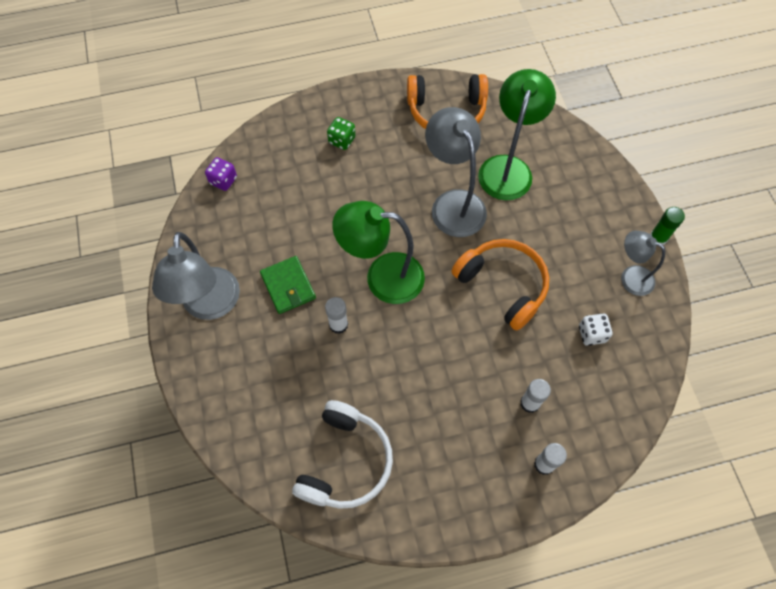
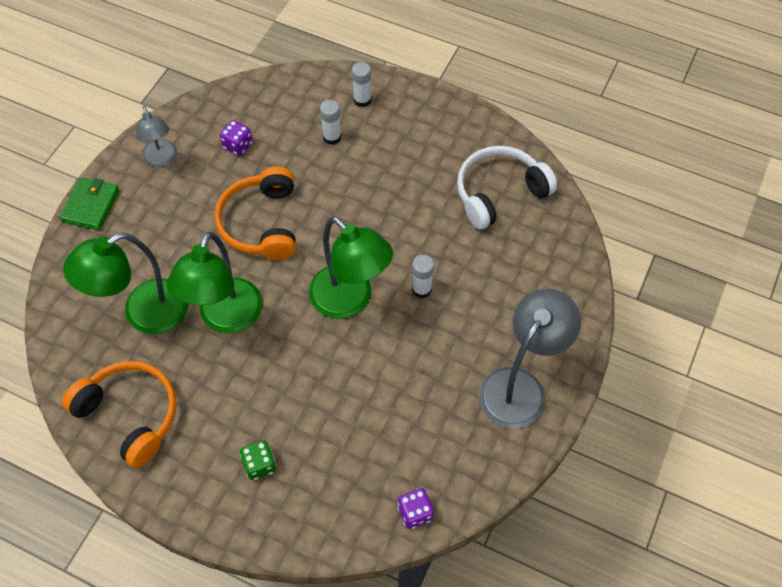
camera: 140 degrees left, 5 degrees down
(288, 286) = (437, 353): green wallet -> green wallet (91, 206)
(453, 203) = (226, 318): grey lamp -> green lamp
(591, 334) = (238, 145): white dice -> purple dice
(658, 238) = (104, 169): green glue stick -> none

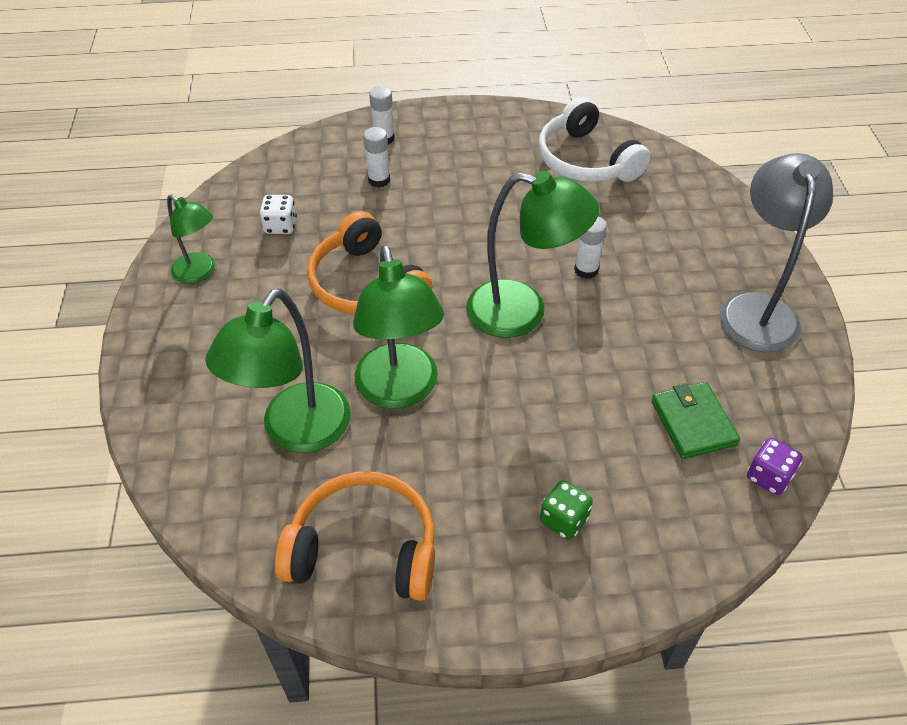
camera: 30 degrees left, 10 degrees down
(91, 206) = (143, 353): green wallet -> green wallet (693, 423)
(162, 159) = (200, 273): grey lamp -> green lamp
(238, 145) = (280, 226): purple dice -> white dice
(499, 193) = (585, 160): white headphones -> white headphones turned 60 degrees counterclockwise

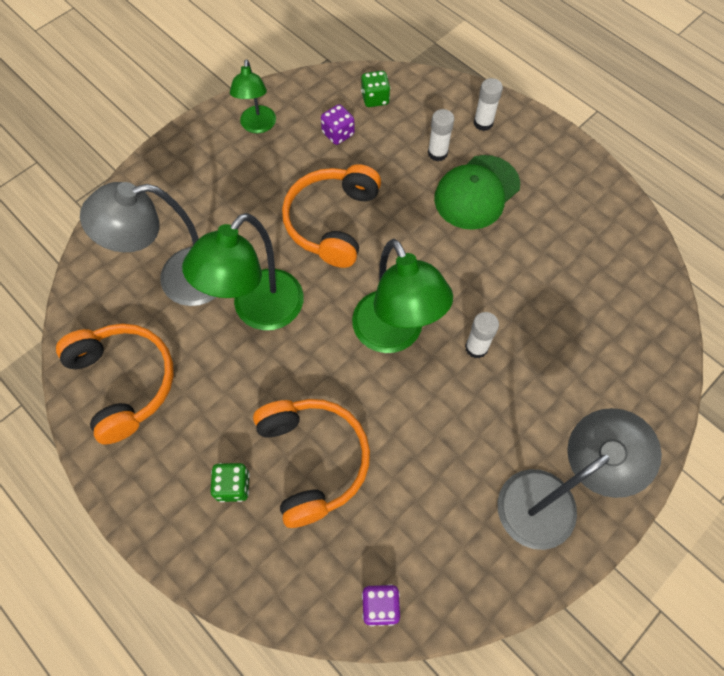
camera: 50 degrees right, 15 degrees up
(276, 182) = (375, 98): none -> green dice
(280, 226) = (338, 134): white dice -> purple dice
(296, 432) = (179, 279): green lamp -> grey lamp
(444, 182) = (476, 192): none -> green cap
(585, 160) = (599, 266): white headphones -> none
(591, 441) = (313, 460): none -> orange headphones
(693, 423) = (388, 519): green wallet -> none

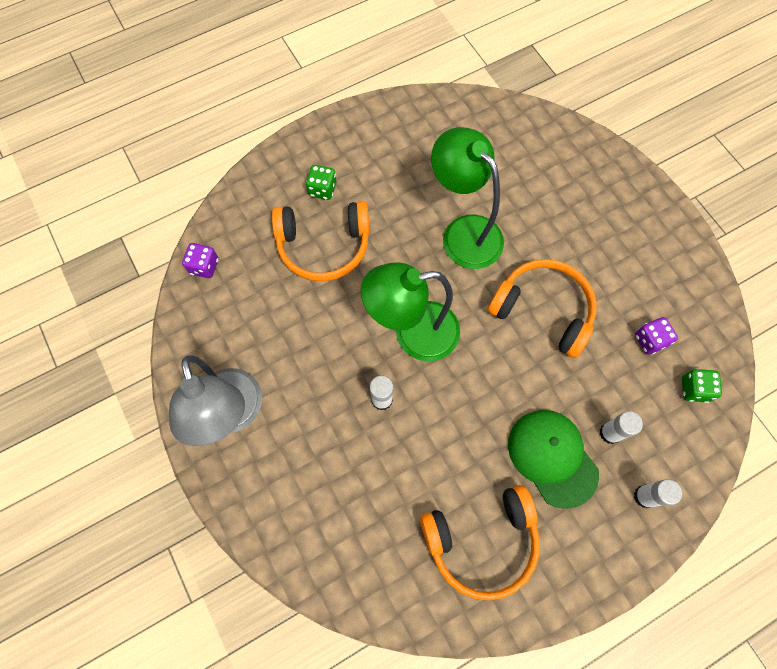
camera: 105 degrees right, 5 degrees up
(124, 382) = (426, 131): orange headphones -> orange headphones (482, 541)
(179, 279) = (509, 179): grey lamp -> none
(257, 126) = (670, 268): green lamp -> none

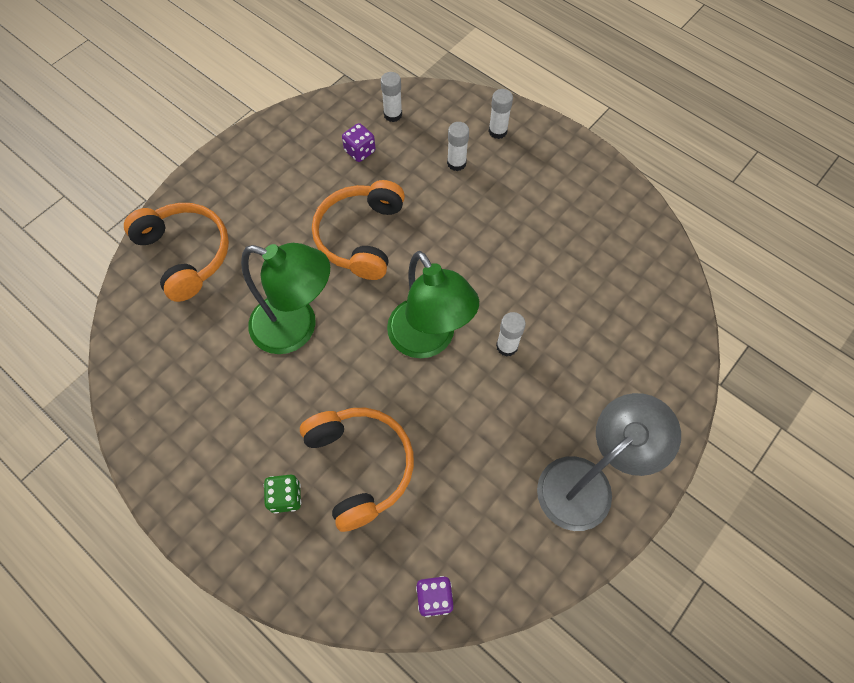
camera: 110 degrees left, 5 degrees down
(463, 232) = (297, 328): green lamp -> green lamp turned 105 degrees counterclockwise
(482, 541) = (589, 230): orange headphones -> orange headphones (186, 254)
(552, 457) = (496, 198): green cap -> none
(694, 389) = (393, 115): green dice -> white glue stick

